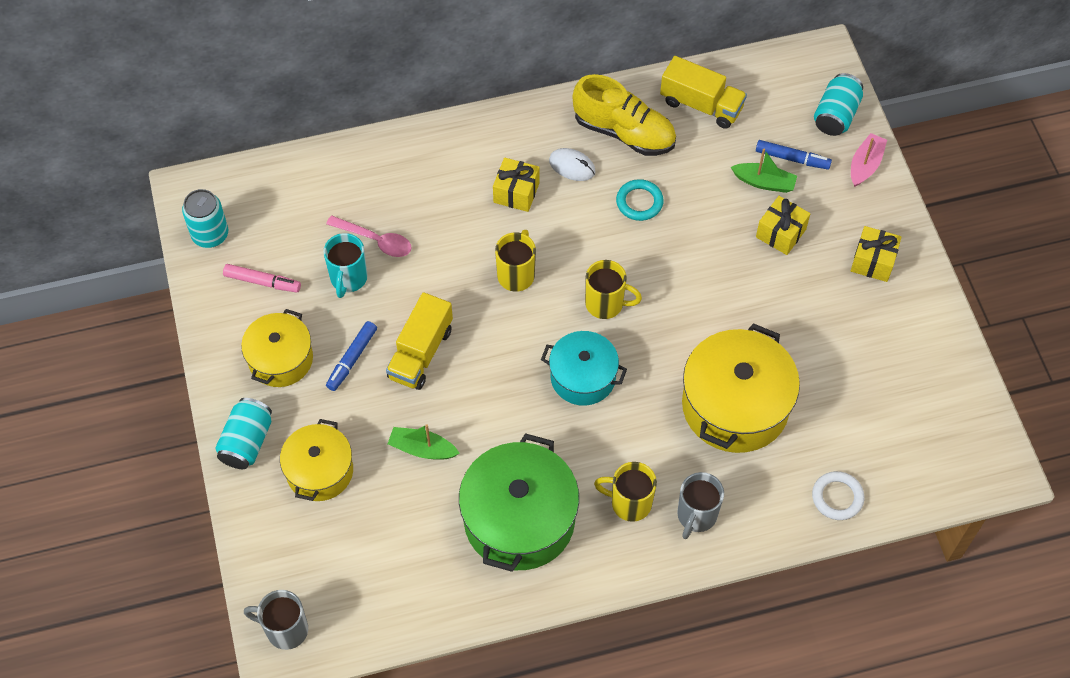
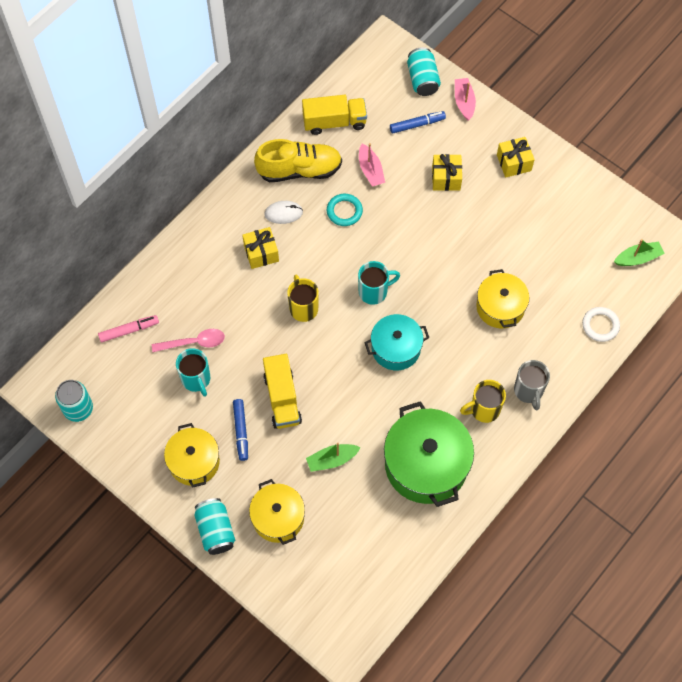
camera: 35 degrees left, 5 degrees up
(262, 282) = (140, 418): pink marker -> pink marker (129, 330)
(285, 629) = (336, 632): grey mug -> none
(606, 304) = (374, 291): yellow mug -> turquoise mug
(702, 176) = (370, 170): none -> pink boat
(735, 405) = (500, 307): yellow pot -> yellow pot, size x0.61
(764, 182) = (411, 151): green boat -> green boat (638, 258)

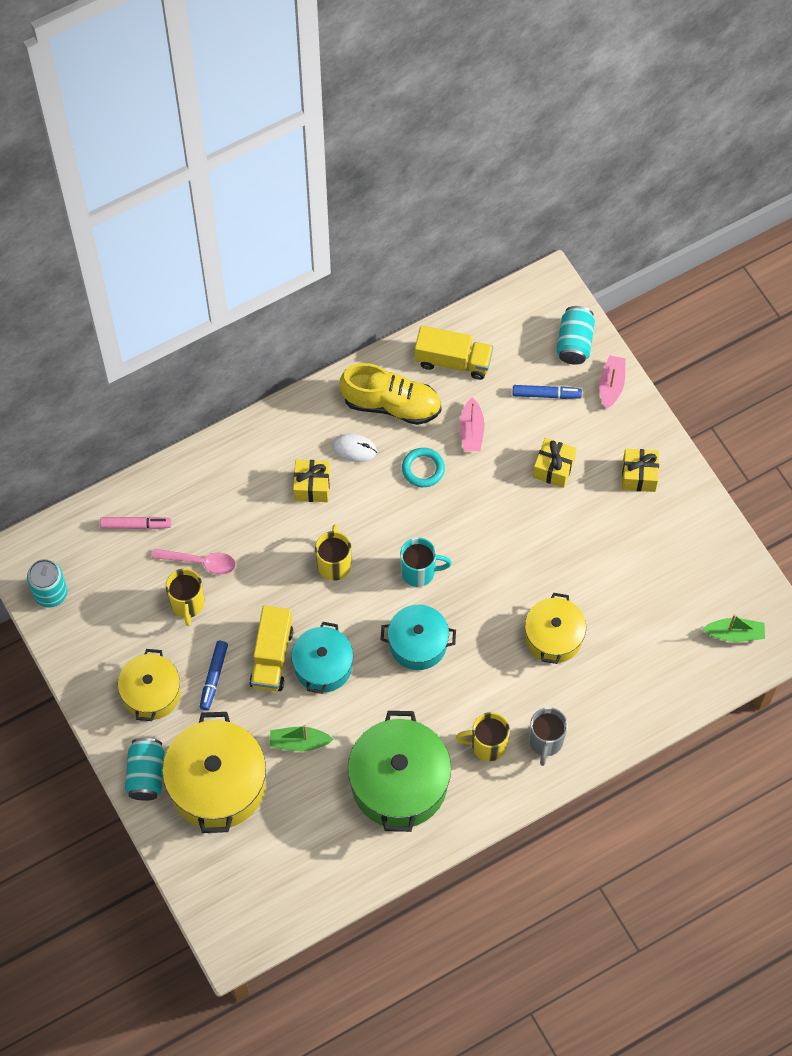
camera: 20 degrees right, 0 degrees up
(196, 379) = (187, 604): turquoise mug -> yellow mug
(278, 517) = (217, 784): yellow pot -> yellow pot, size x1.63
(326, 392) = (323, 666): none -> turquoise pot
(600, 325) = (658, 696): white ring -> none

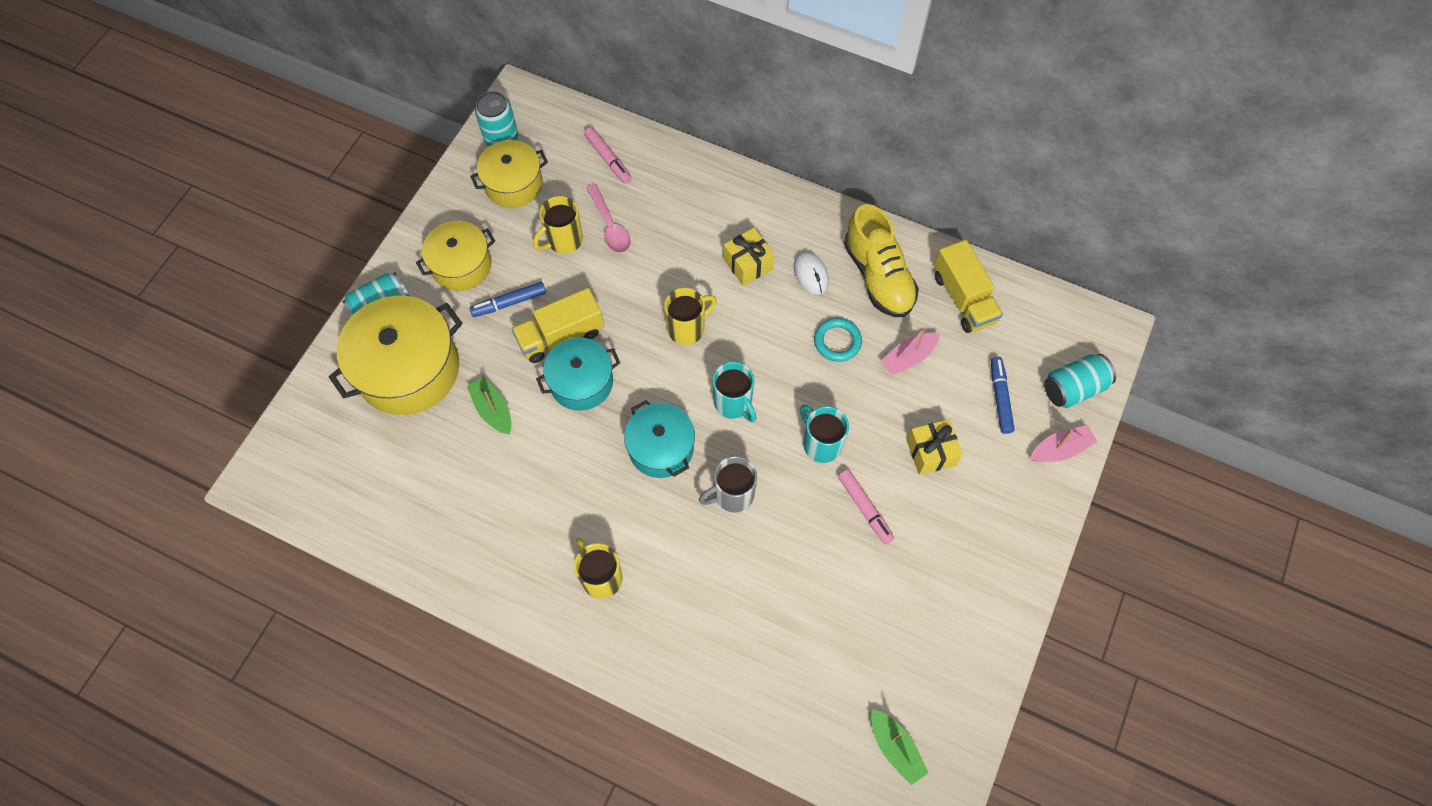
camera: 55 degrees right, 0 degrees up
(399, 783) = (508, 521): green pot -> none
(494, 535) = (821, 444): none -> turquoise mug
(545, 742) = (642, 631): grey mug -> grey mug (732, 495)
(546, 394) = (1000, 397): blue marker -> blue marker turned 150 degrees counterclockwise
(553, 637) = (757, 566): yellow pot -> yellow pot (513, 184)
(562, 539) = (865, 508): none -> pink marker
(639, 475) = (989, 536): yellow gift -> none

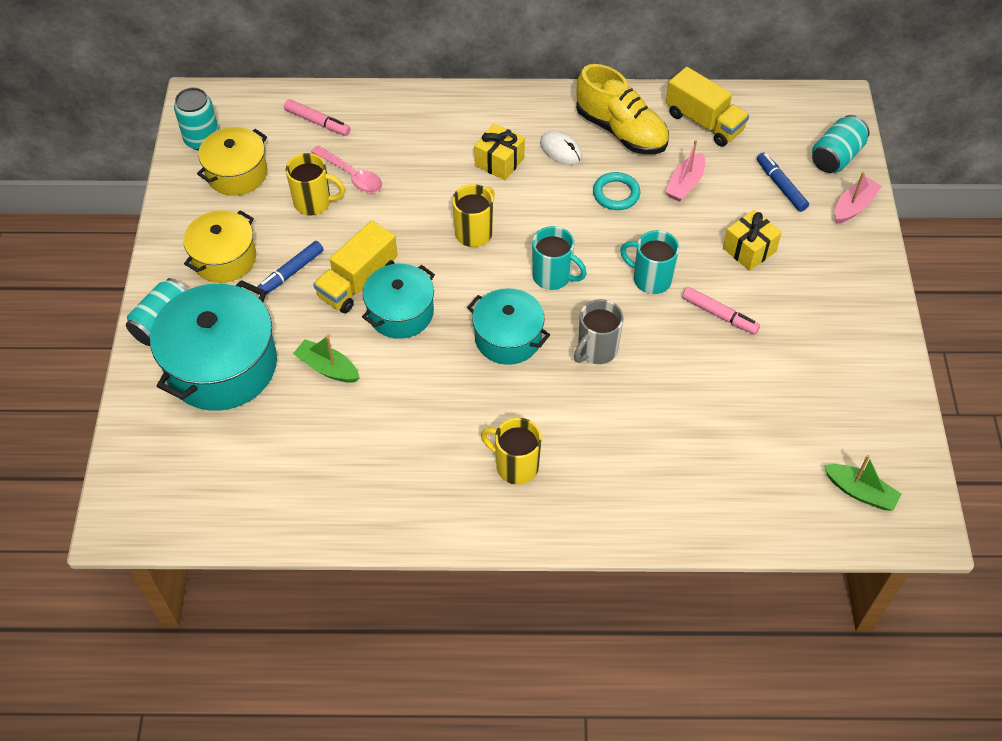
camera: 25 degrees left, 10 degrees down
(408, 369) = (222, 365): yellow pot -> turquoise pot
(564, 240) = (314, 203): yellow mug -> yellow mug turned 105 degrees counterclockwise

